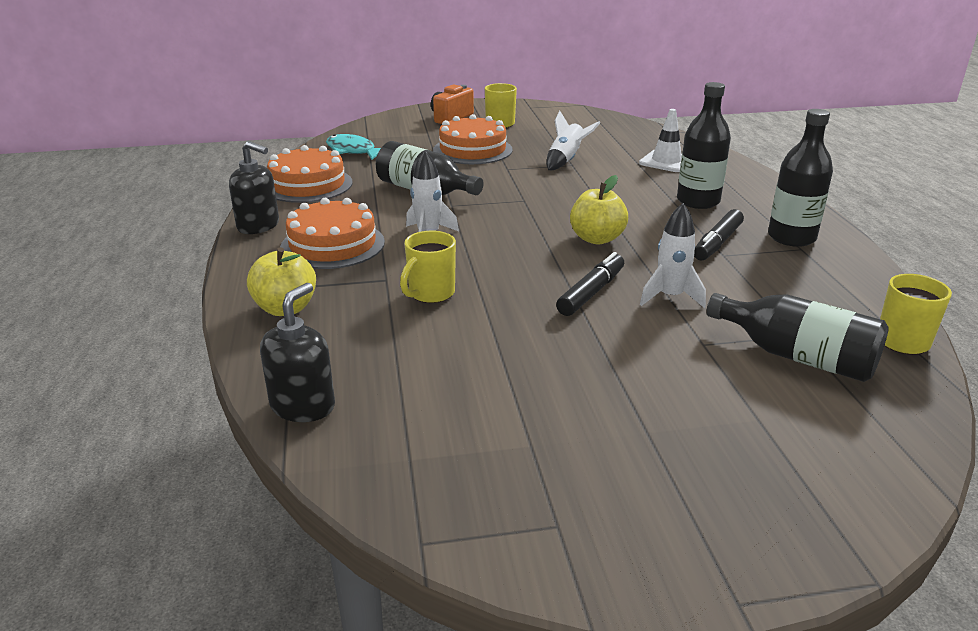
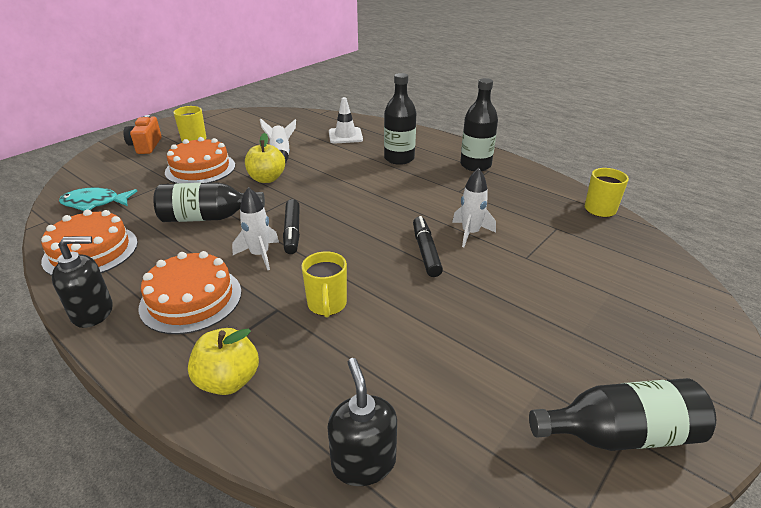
camera: 40 degrees left, 5 degrees up
(597, 239) = (377, 209): yellow apple -> yellow apple (267, 179)
(717, 243) = (445, 184): black marker -> black marker (292, 232)
(797, 356) = (574, 242): black bottle -> black bottle (619, 434)

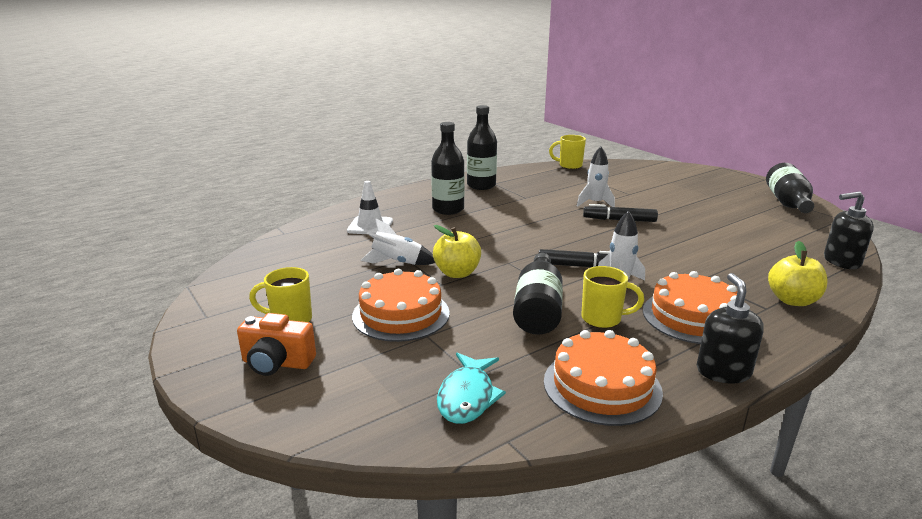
camera: 75 degrees left, 10 degrees down
(327, 305) = (693, 260): yellow mug -> yellow mug (603, 319)

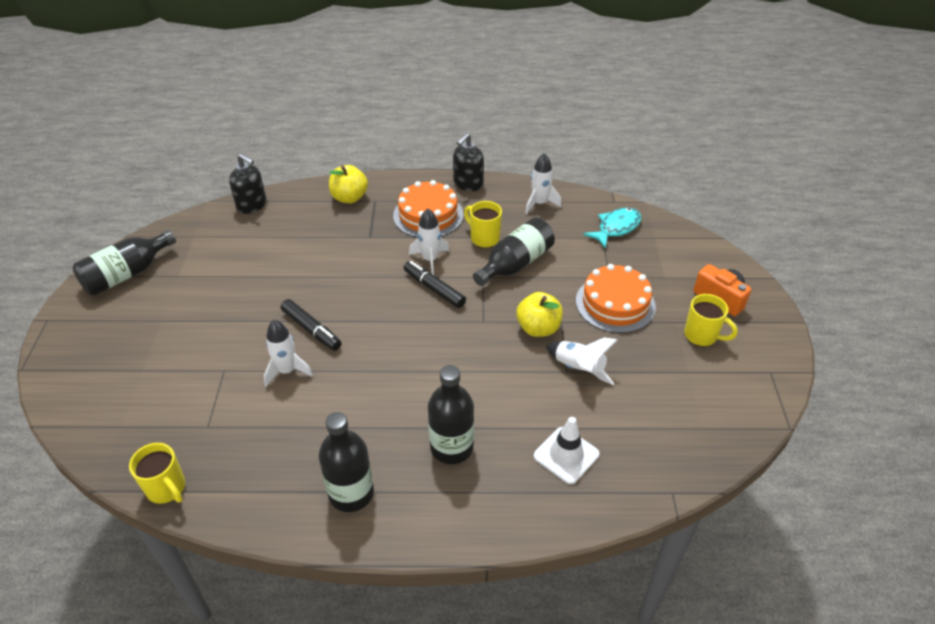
camera: 145 degrees left, 20 degrees up
(602, 386) = (539, 203): orange cake -> white rocket

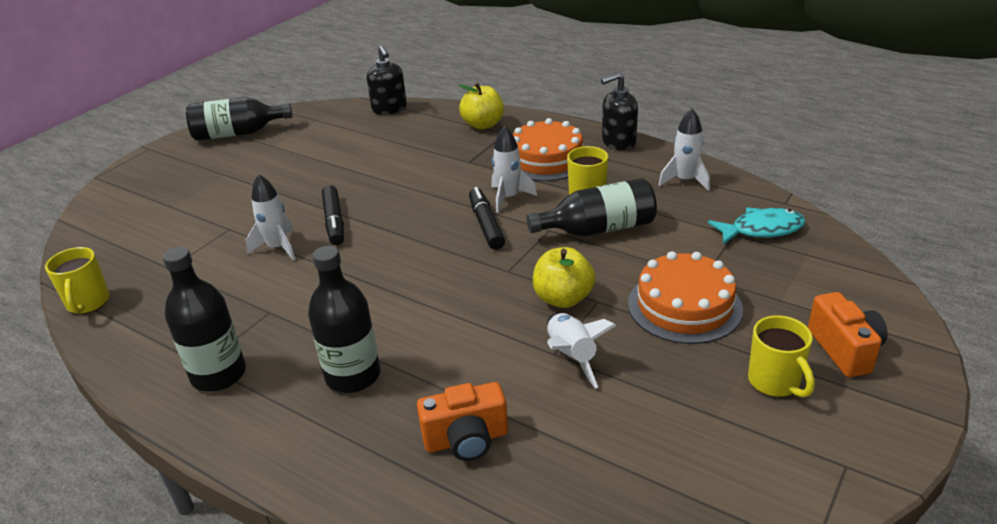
camera: 35 degrees right, 10 degrees down
(566, 455) = (466, 439): white traffic cone -> orange camera

